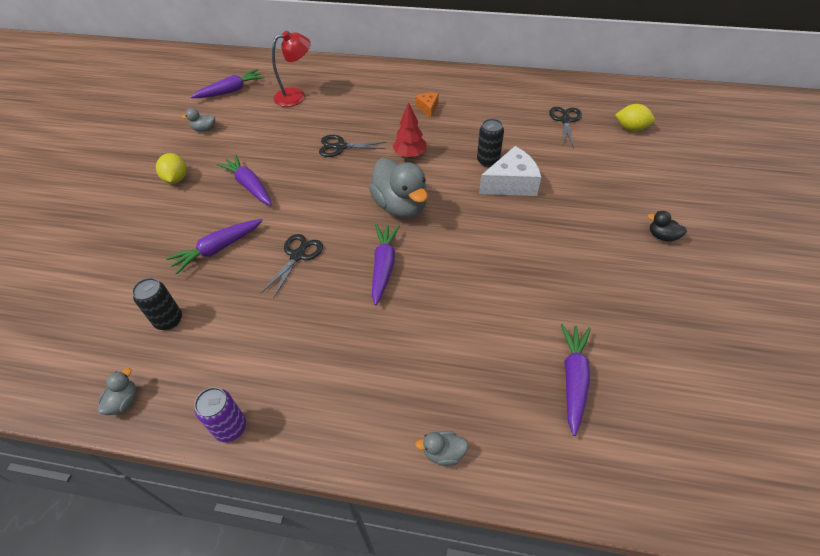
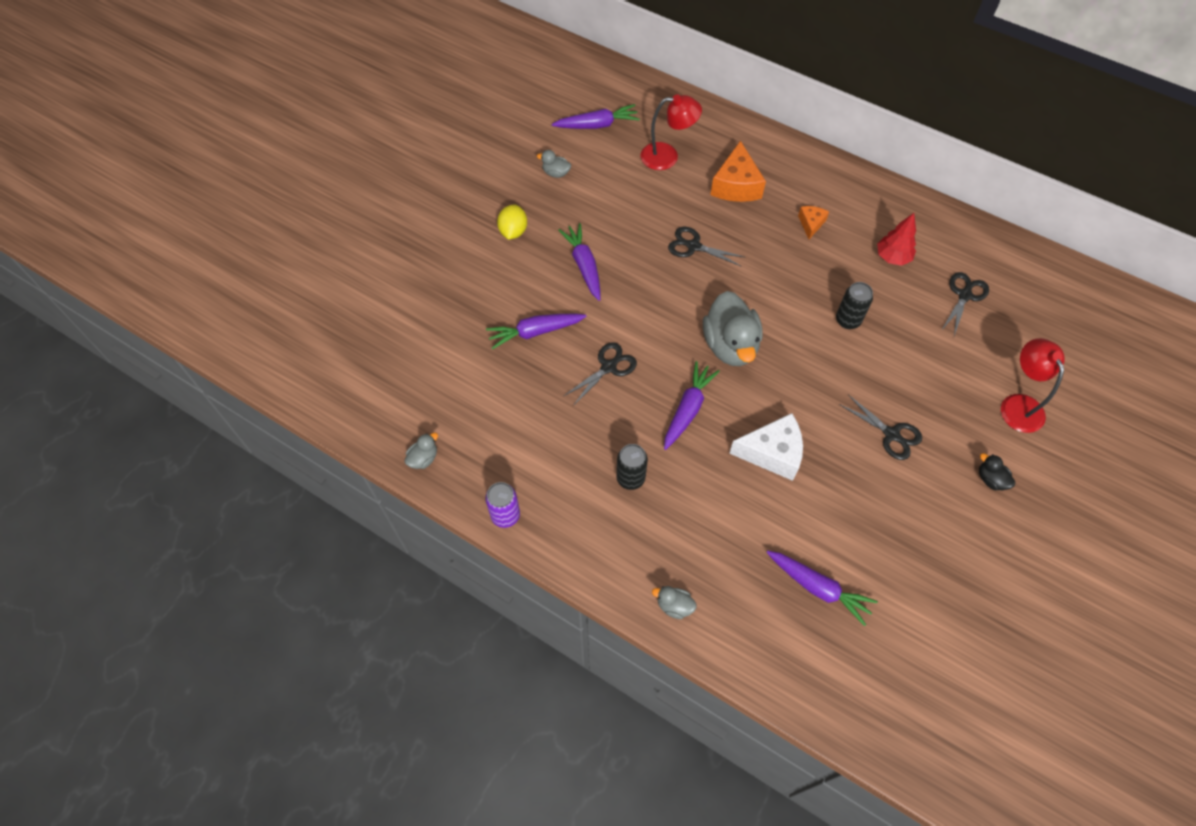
camera: 20 degrees right, 10 degrees up
(169, 320) = (475, 393): black can -> black can (630, 478)
(359, 100) = (736, 185): none -> orange cheese
(410, 155) = (765, 283): red tree -> red tree (892, 257)
(511, 184) = (860, 359): white cheese -> white cheese (772, 453)
(566, 229) = (891, 434): none -> black scissors
(573, 379) = (818, 588): purple carrot -> purple carrot turned 90 degrees clockwise
(631, 128) = (1037, 333): yellow lemon -> none
(648, 177) = (1018, 404): none -> red lamp

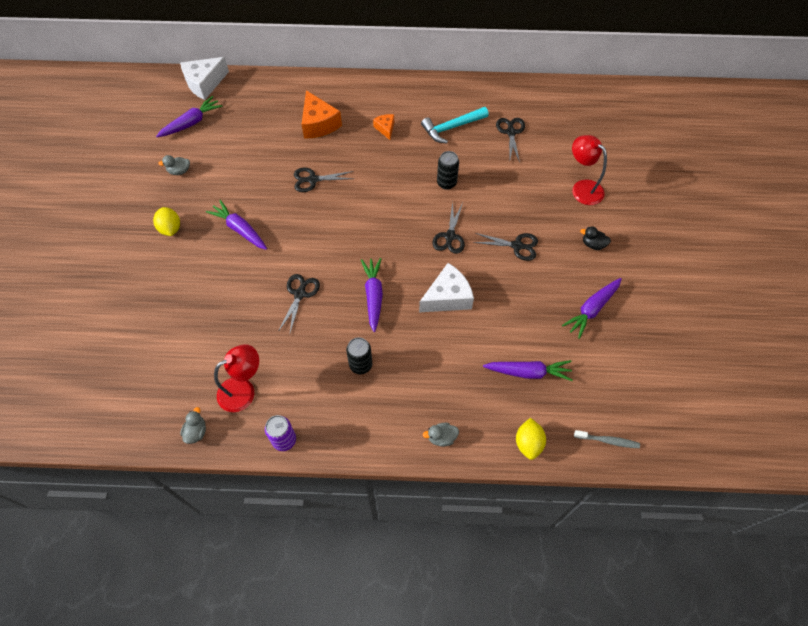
camera: 30 degrees left, 0 degrees up
(535, 332) = (230, 295): purple carrot -> purple carrot (591, 309)
(635, 87) = (204, 83): none -> white cheese
(667, 156) = (257, 124): red lamp -> red lamp (243, 390)
(730, 345) = (377, 237): grey duck -> none
(770, 667) = (528, 443): none -> yellow lemon
(815, 384) = (450, 236): none -> black scissors
(869, 719) = (608, 441): none -> grey toothbrush
(892, 257) = (451, 128): red tree -> turquoise hammer

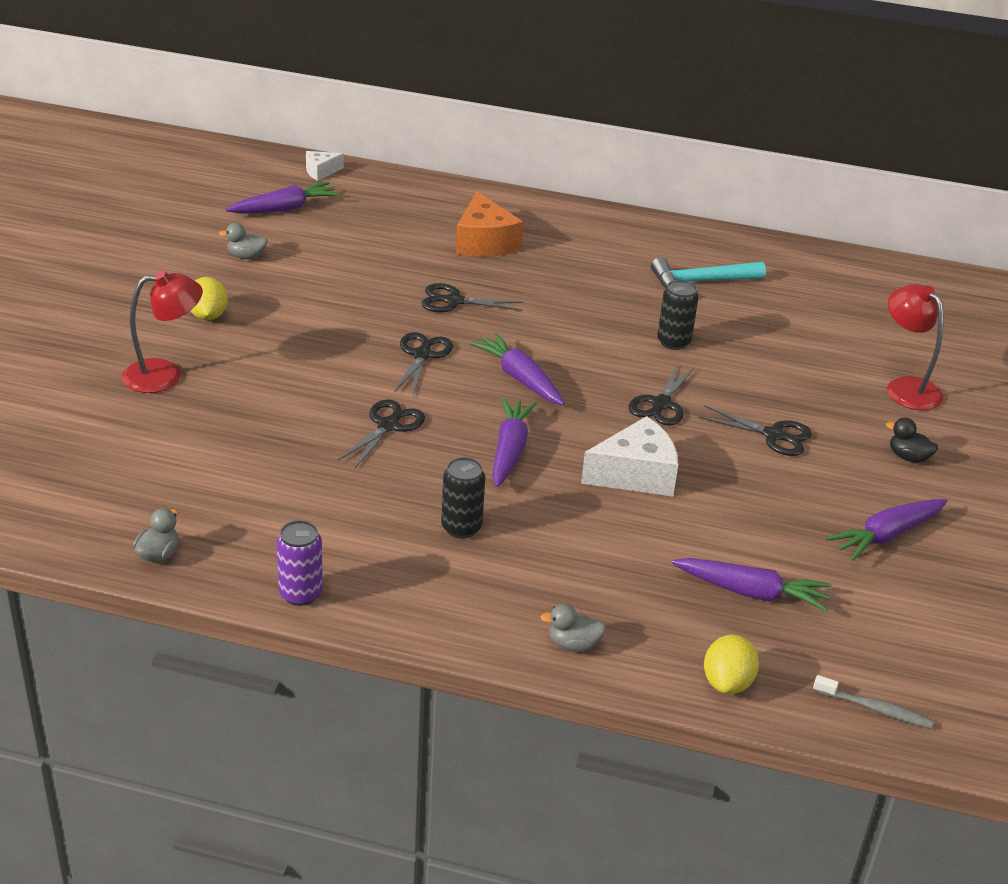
camera: 10 degrees right, 25 degrees down
(204, 83) = (321, 171): white cheese -> white cheese, size x0.54
(239, 229) = (317, 335): purple carrot -> purple carrot (519, 378)
(243, 390) = (255, 520): red lamp -> red lamp (165, 375)
(385, 128) = (591, 265): orange cheese -> none
(511, 132) = (799, 303): black scissors -> black scissors (422, 355)

